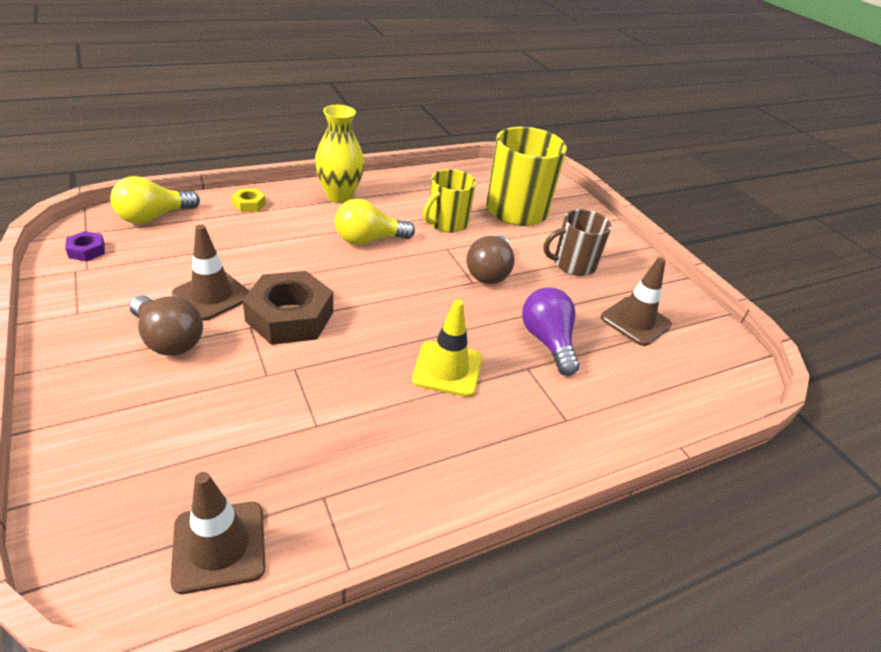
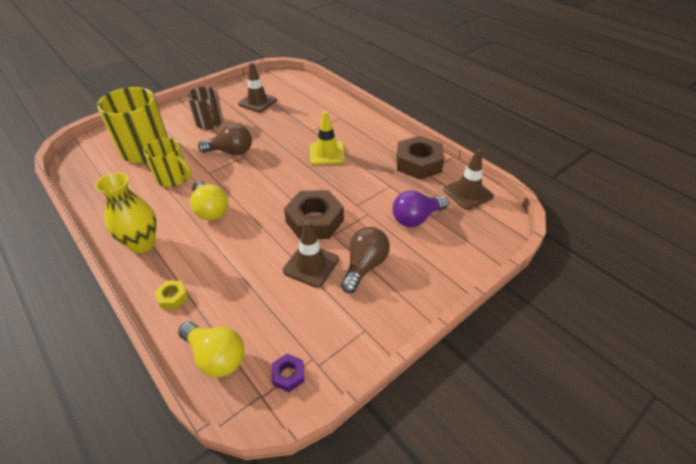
camera: 100 degrees left, 5 degrees up
(359, 496) = (418, 163): none -> brown nut
(547, 341) = (288, 126): purple light bulb -> purple light bulb (416, 218)

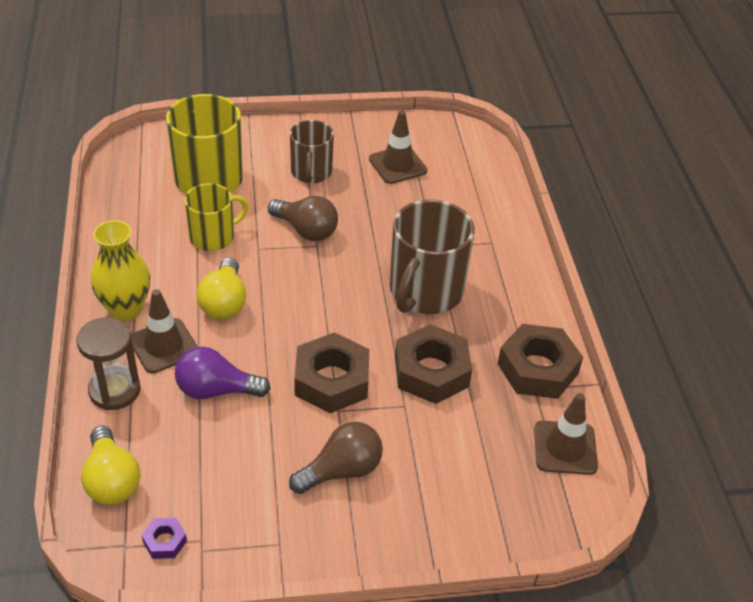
camera: 30 degrees right, 0 degrees up
(173, 178) = (213, 237): yellow mug -> yellow mug turned 90 degrees counterclockwise
(173, 297) = (114, 390): yellow nut -> brown hourglass
(311, 265) = (282, 435): brown traffic cone -> brown traffic cone (164, 346)
(327, 153) = (425, 292): yellow traffic cone -> brown mug
(366, 190) = (431, 371): none -> brown nut
(416, 218) = (460, 445): purple light bulb -> purple light bulb (216, 390)

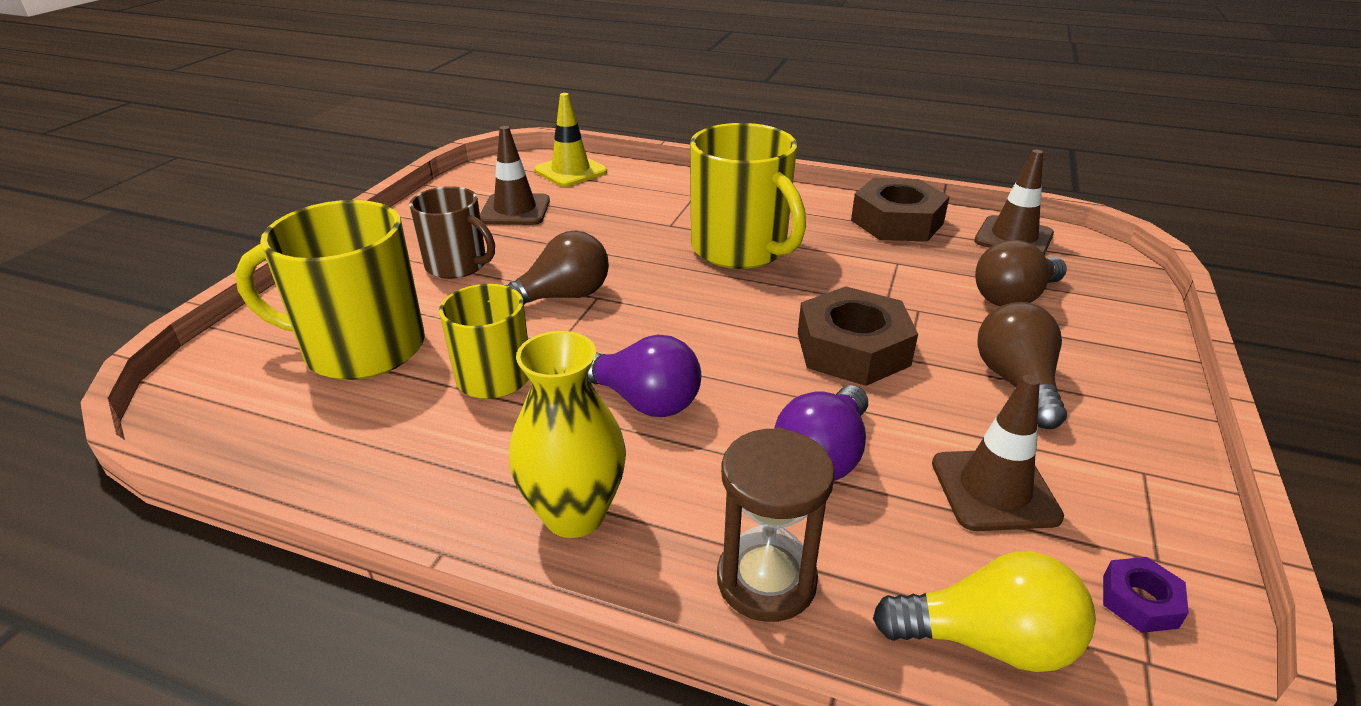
camera: 60 degrees left, 10 degrees down
(164, 346) = (694, 489): brown traffic cone -> brown traffic cone (994, 490)
(224, 302) = (643, 401): yellow light bulb -> purple light bulb
(425, 292) = (740, 249): brown mug -> yellow mug
(431, 371) = (871, 279): brown nut -> none
(459, 458) = (1014, 297): none -> brown light bulb
(478, 166) = (570, 171): none -> yellow traffic cone

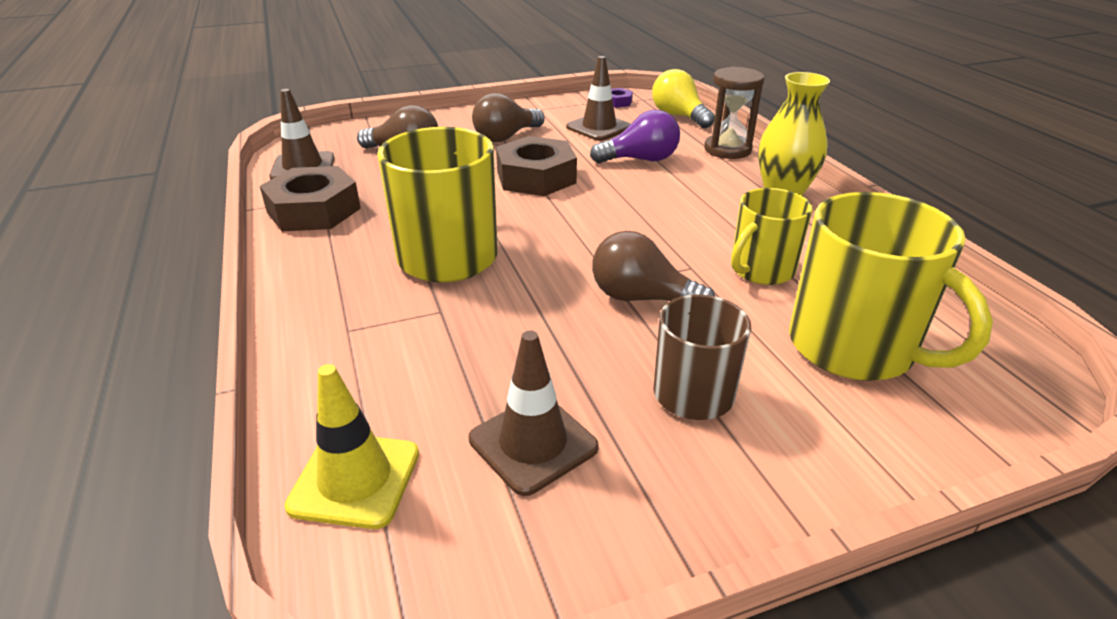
camera: 130 degrees left, 0 degrees up
(643, 401) = (686, 213): purple light bulb -> none

